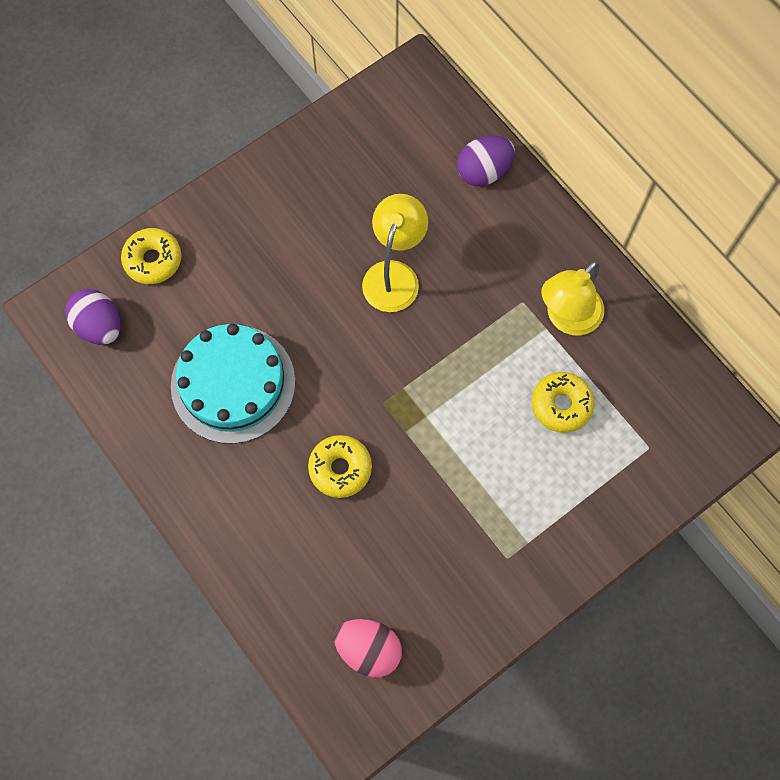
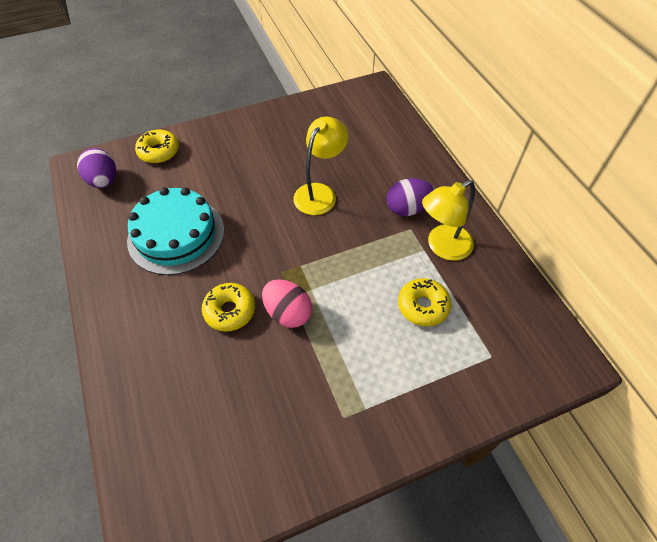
camera: 15 degrees right, 15 degrees down
(368, 649) = (193, 465): pink egg -> pink egg (288, 313)
(483, 171) = (403, 146): purple egg -> purple egg (407, 209)

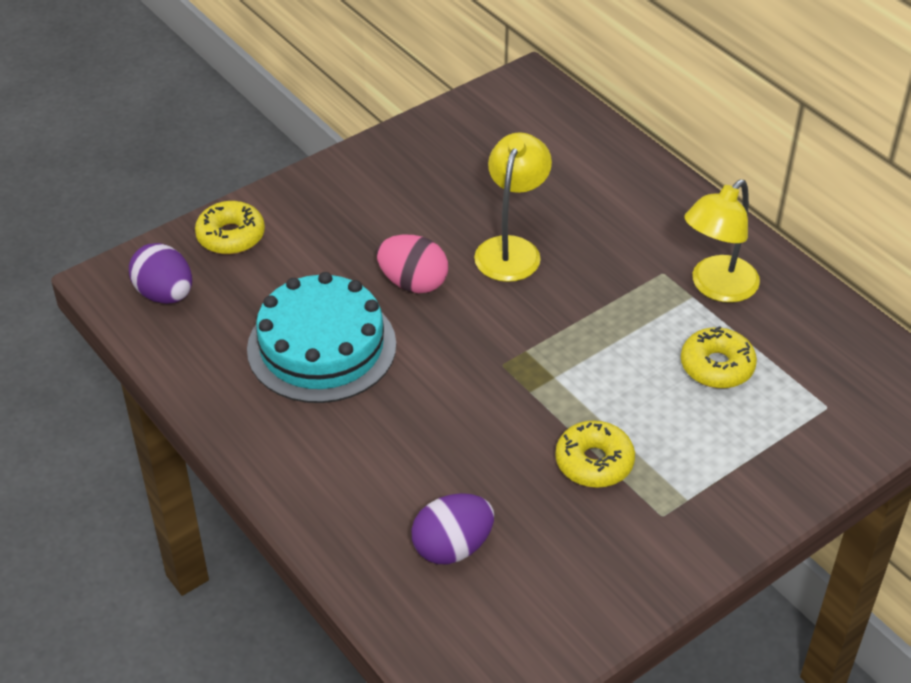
camera: 15 degrees left, 10 degrees down
(230, 311) = (451, 427): yellow donut -> yellow donut (594, 462)
(288, 313) = (535, 412): pink egg -> pink egg (413, 283)
(407, 209) = (648, 247): purple egg -> purple egg (452, 547)

